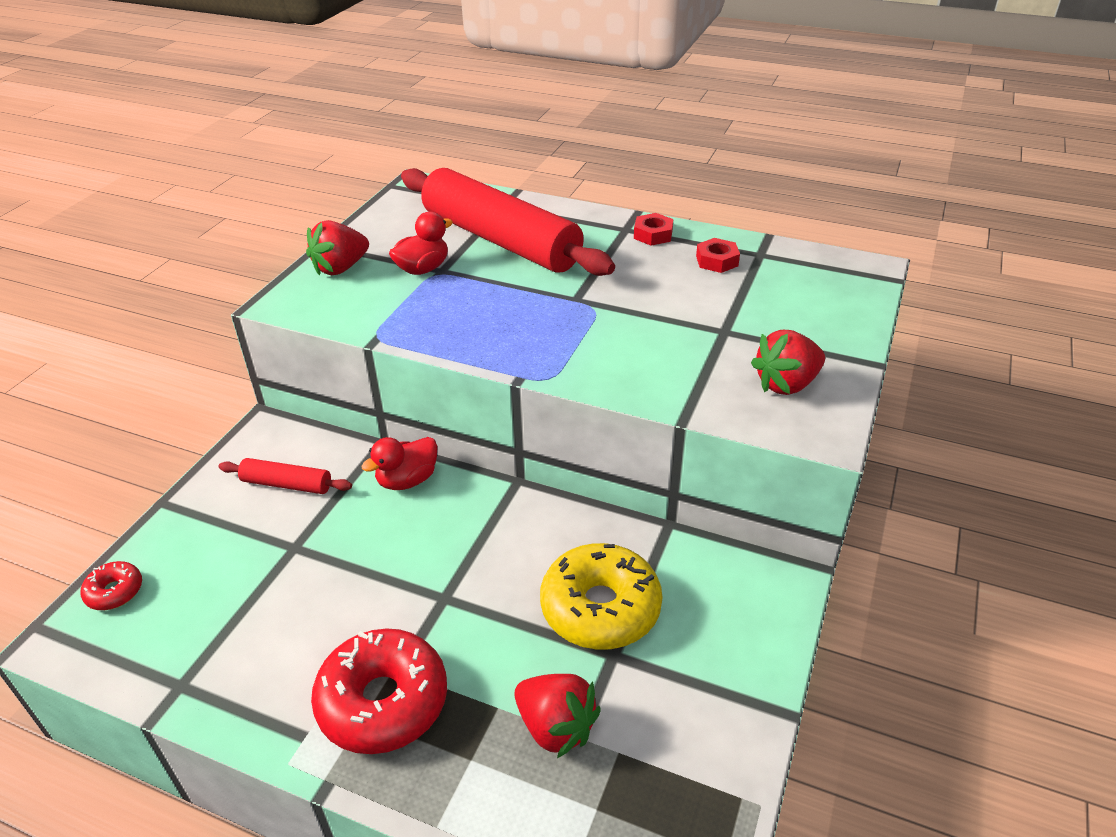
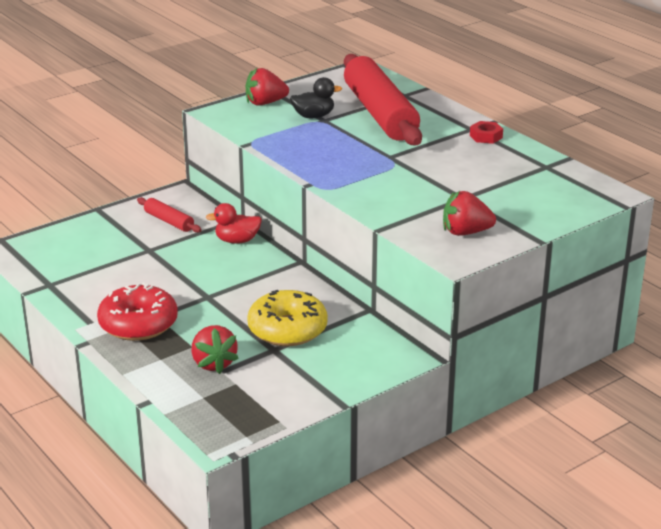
camera: 30 degrees right, 10 degrees down
(114, 592) = (46, 238): red donut -> none
(423, 269) = (313, 116): red duck -> black duck
(717, 261) = (510, 162): red nut -> none

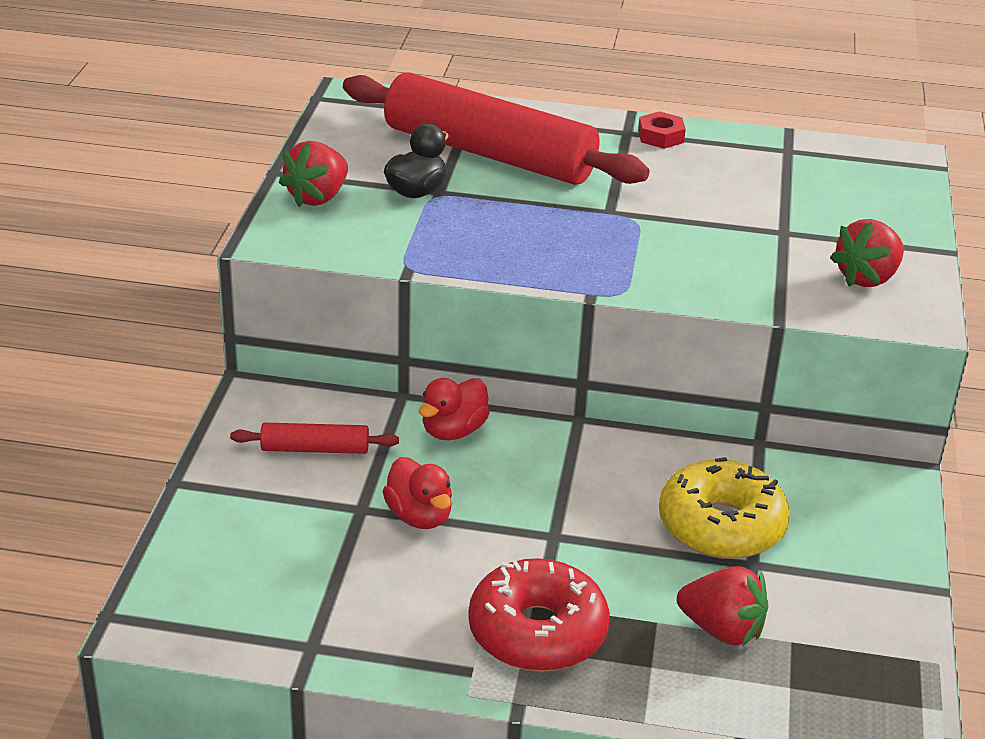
camera: 45 degrees left, 5 degrees up
(166, 263) = (419, 516): none -> red duck

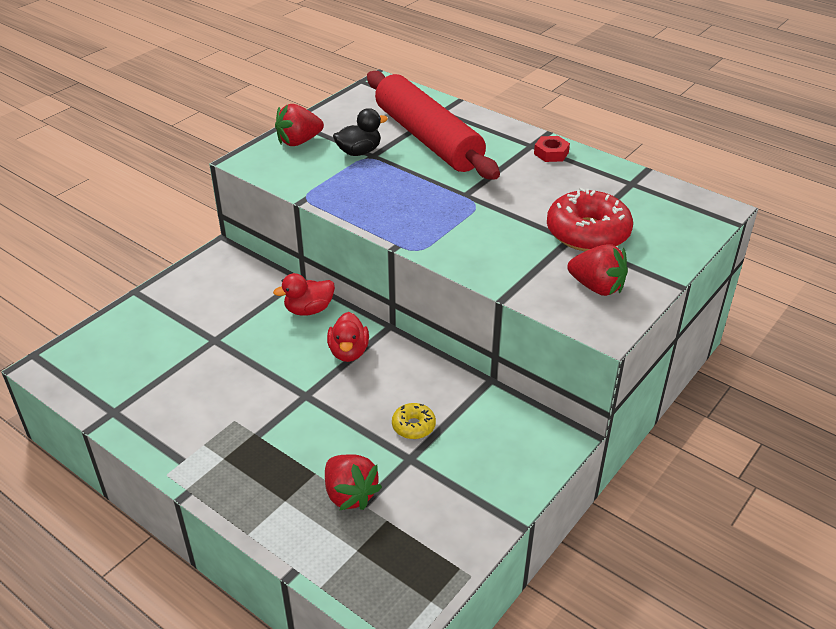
camera: 30 degrees right, 5 degrees up
(315, 449) = (223, 296): red rolling pin -> none
(419, 516) = (241, 355): red duck -> red duck (348, 352)
(537, 632) = (240, 452): red donut -> red donut (587, 233)
(721, 526) = (413, 426): yellow donut -> yellow donut, size x0.48
(867, 278) = (597, 287): red strawberry -> red strawberry turned 135 degrees counterclockwise

